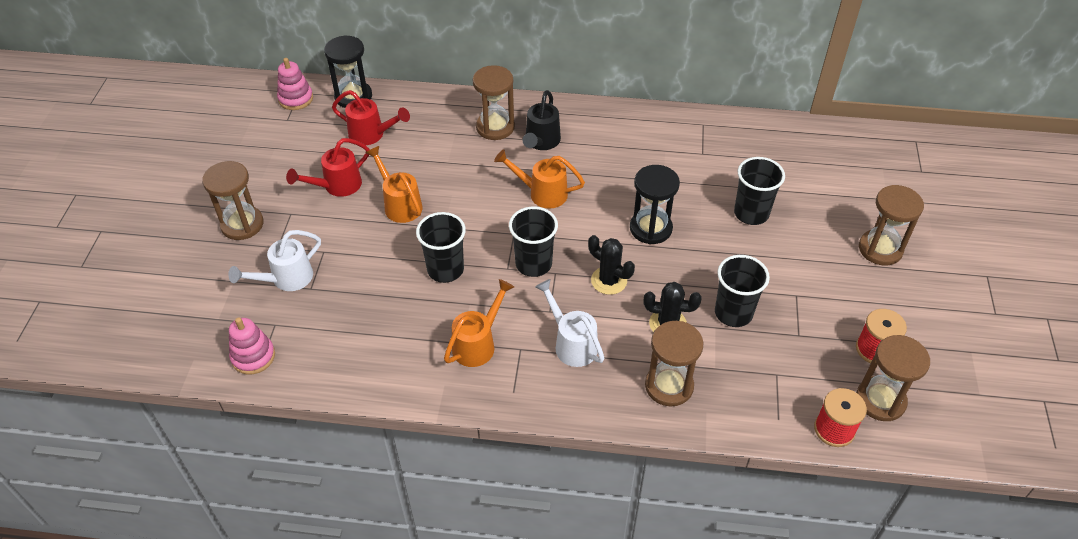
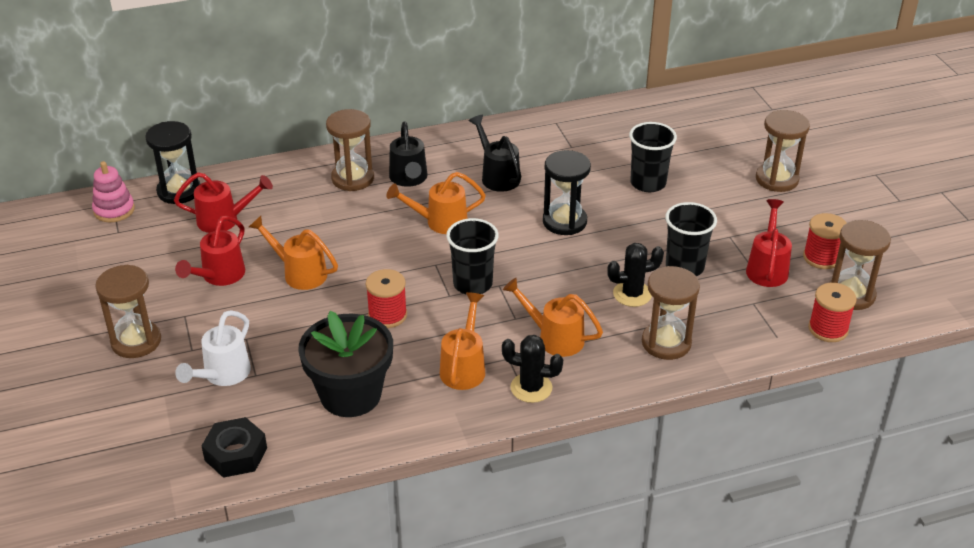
camera: 25 degrees left, 10 degrees down
(253, 356) = (236, 454): pink stacking toy -> black nut
(371, 335) = (350, 395): none -> black flower pot
(445, 269) = (387, 315): black cup -> red spool
(572, 344) = (555, 338): white watering can -> orange watering can
(609, 280) = (554, 276): black cactus -> black cactus (531, 388)
(618, 163) = (497, 176): none -> black watering can
(813, 342) = (767, 268): none -> red watering can

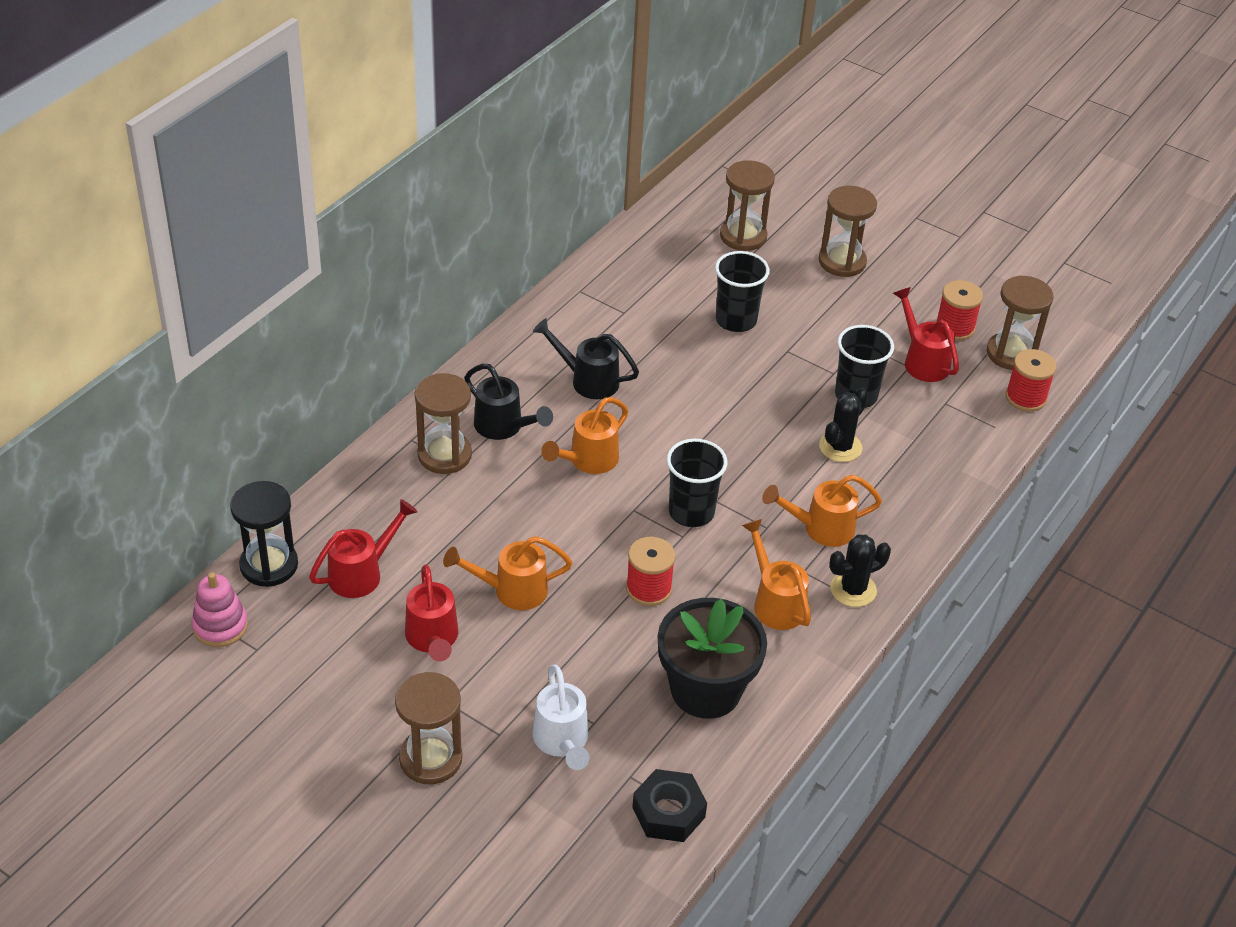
camera: 40 degrees left, 5 degrees up
(564, 221) = (704, 400): black hourglass -> none
(666, 343) = (916, 481): brown hourglass -> brown hourglass (743, 236)

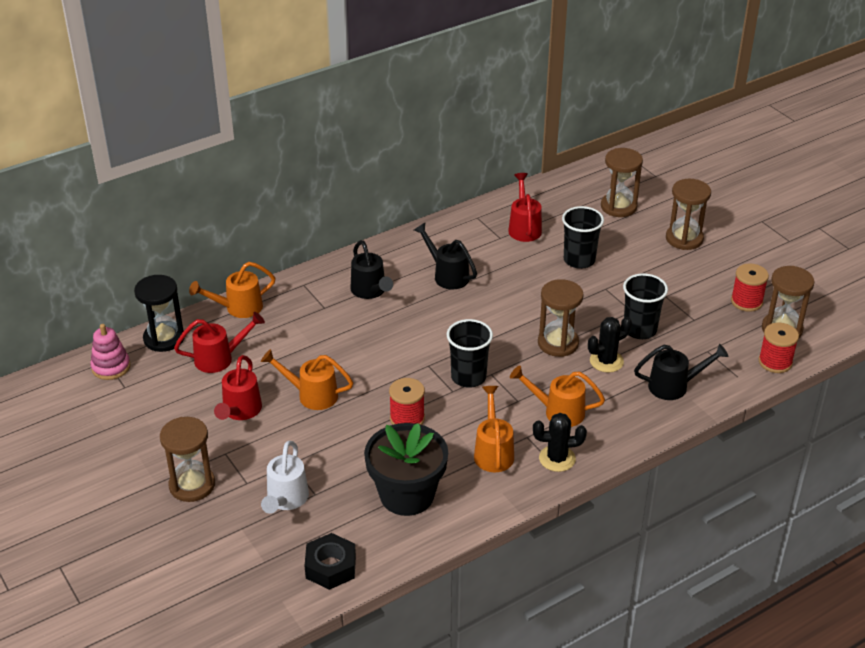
camera: 25 degrees right, 5 degrees down
(444, 455) = (319, 299): brown hourglass -> brown hourglass (558, 343)
(588, 460) = (416, 326): orange watering can -> orange watering can (238, 308)
(923, 361) = (707, 318): red watering can -> red watering can (524, 228)
(933, 458) = (674, 386): none -> black watering can

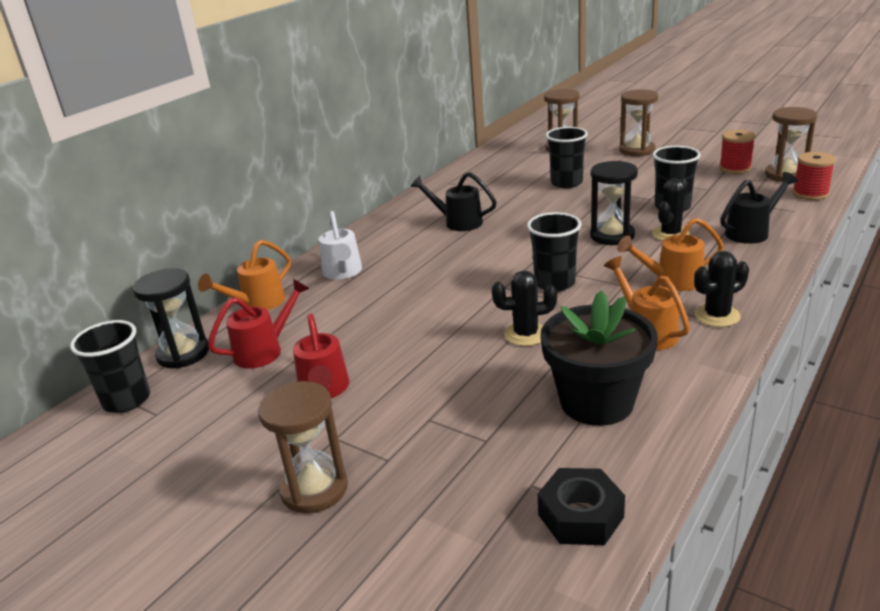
camera: 20 degrees left, 10 degrees down
(111, 367) = (127, 400): pink stacking toy -> black cup
(286, 499) = (454, 460): white watering can -> white watering can (343, 272)
(312, 395) = (400, 348): orange watering can -> none
(370, 291) = (392, 252): black watering can -> none
(407, 418) = (526, 334): red spool -> black cactus
(524, 228) = (496, 178): red watering can -> none
(558, 343) = (612, 235): brown hourglass -> black hourglass

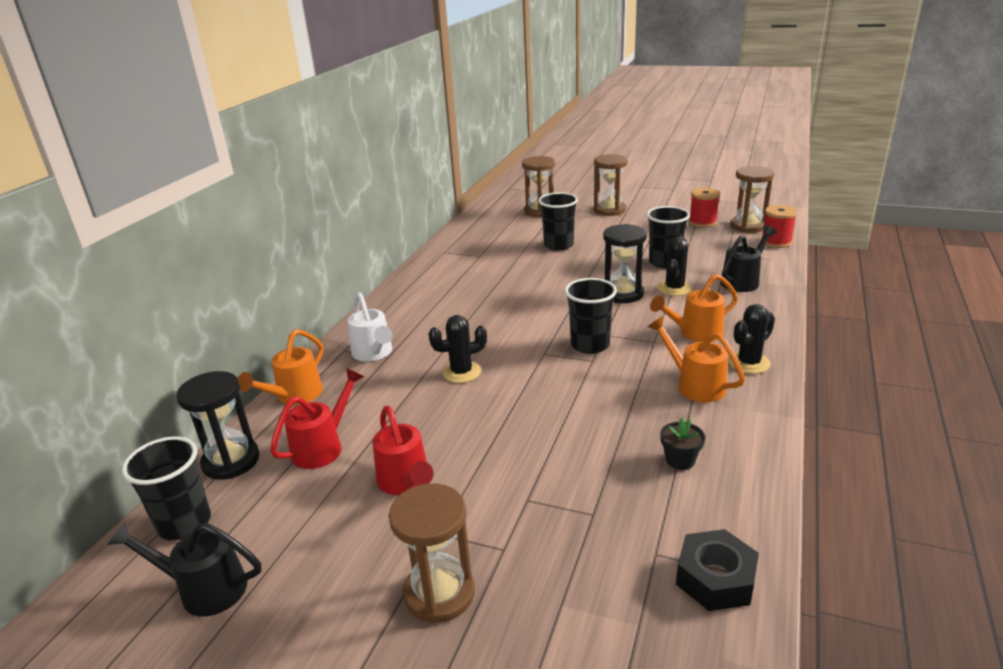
camera: 15 degrees left, 0 degrees up
(458, 222) = (471, 291): black watering can -> black watering can (205, 589)
(526, 334) = (585, 399): black cactus -> black cactus (461, 372)
(596, 402) = (680, 460): black flower pot -> black flower pot, size x0.41

